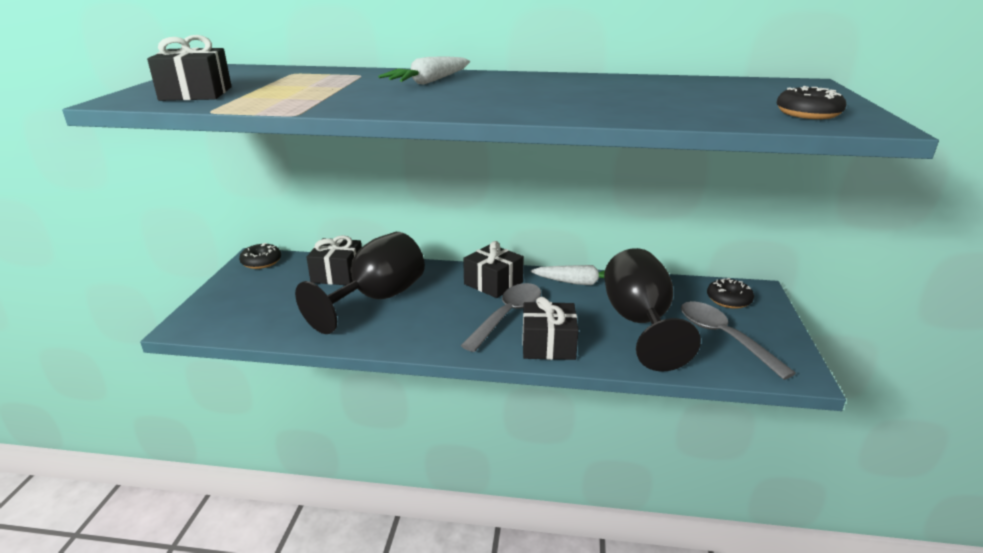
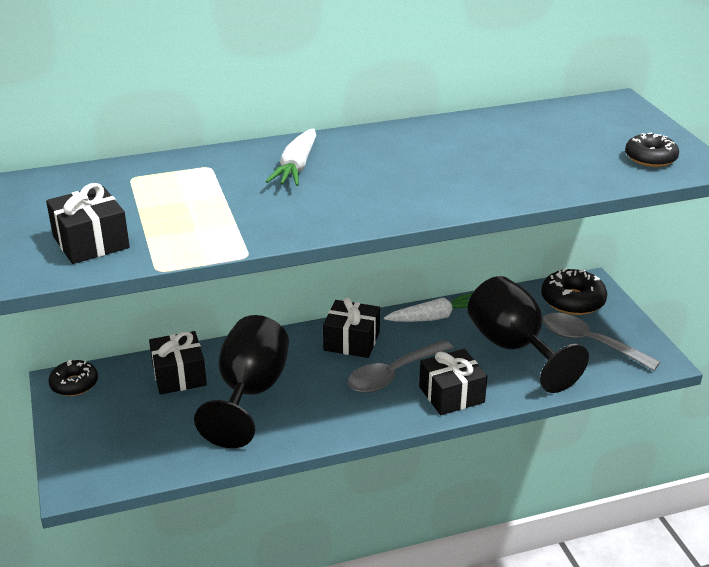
camera: 25 degrees left, 5 degrees up
(507, 315) = (393, 374): grey spoon -> grey spoon turned 135 degrees counterclockwise
(728, 300) = (572, 301): black donut -> black donut, size x1.51

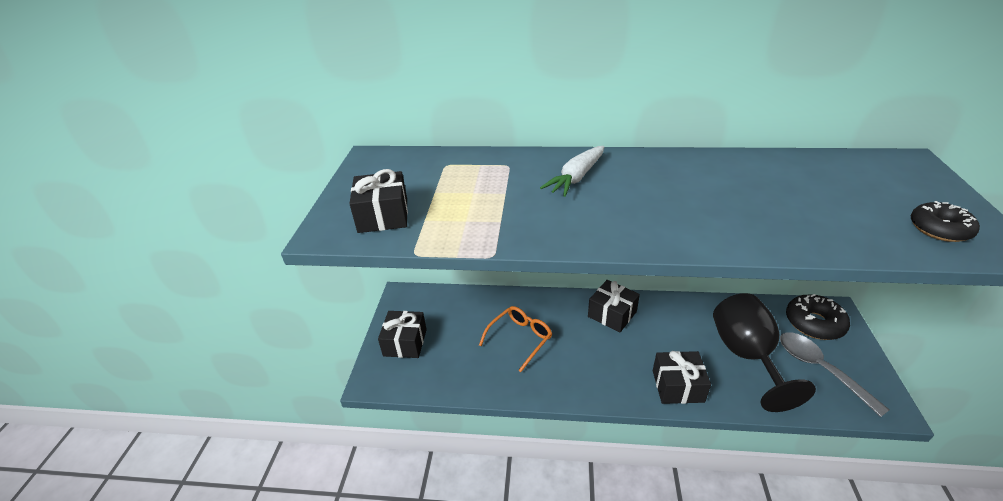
camera: 25 degrees right, 5 degrees up
(74, 384) = (408, 299): black donut -> none
(179, 375) = (477, 310): black gift -> black gift (405, 342)
(250, 393) = (520, 339): black goblet -> orange glasses
(393, 374) = (635, 353): grey spoon -> none
(434, 317) = (685, 309): white carrot -> none

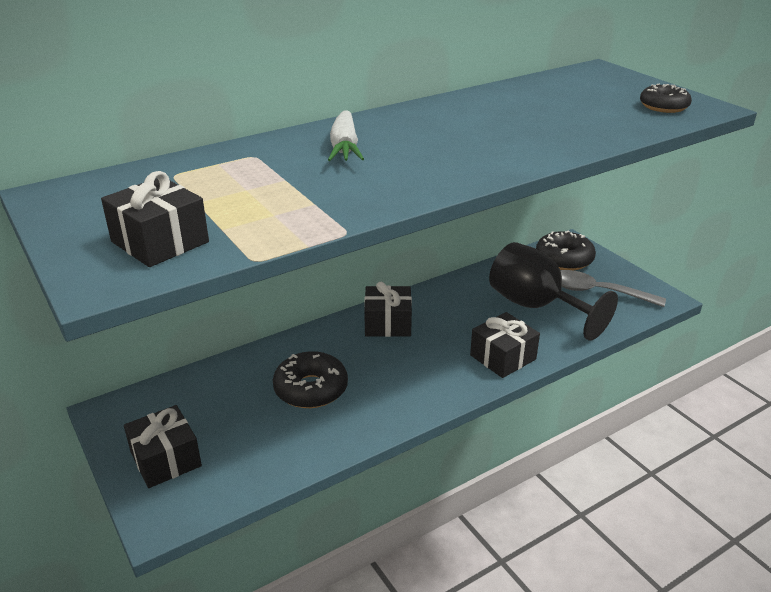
camera: 40 degrees left, 5 degrees down
(520, 339) = (311, 389): orange glasses -> black donut

